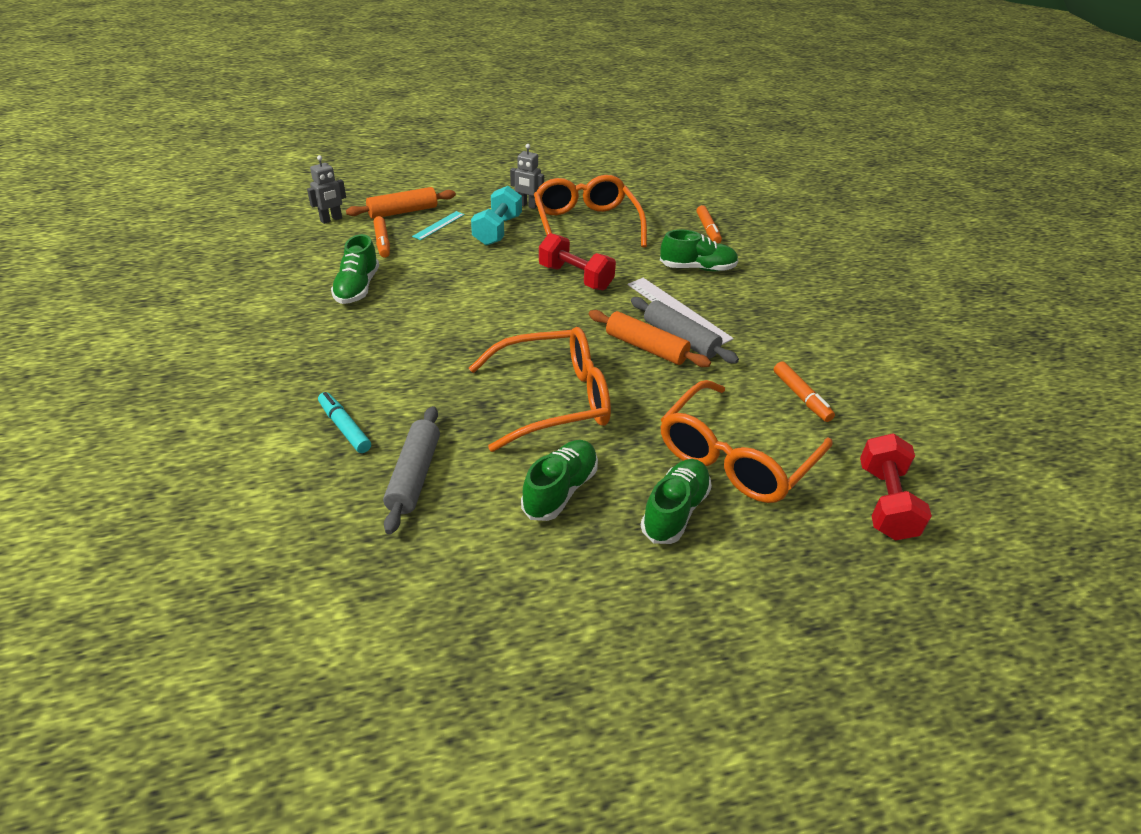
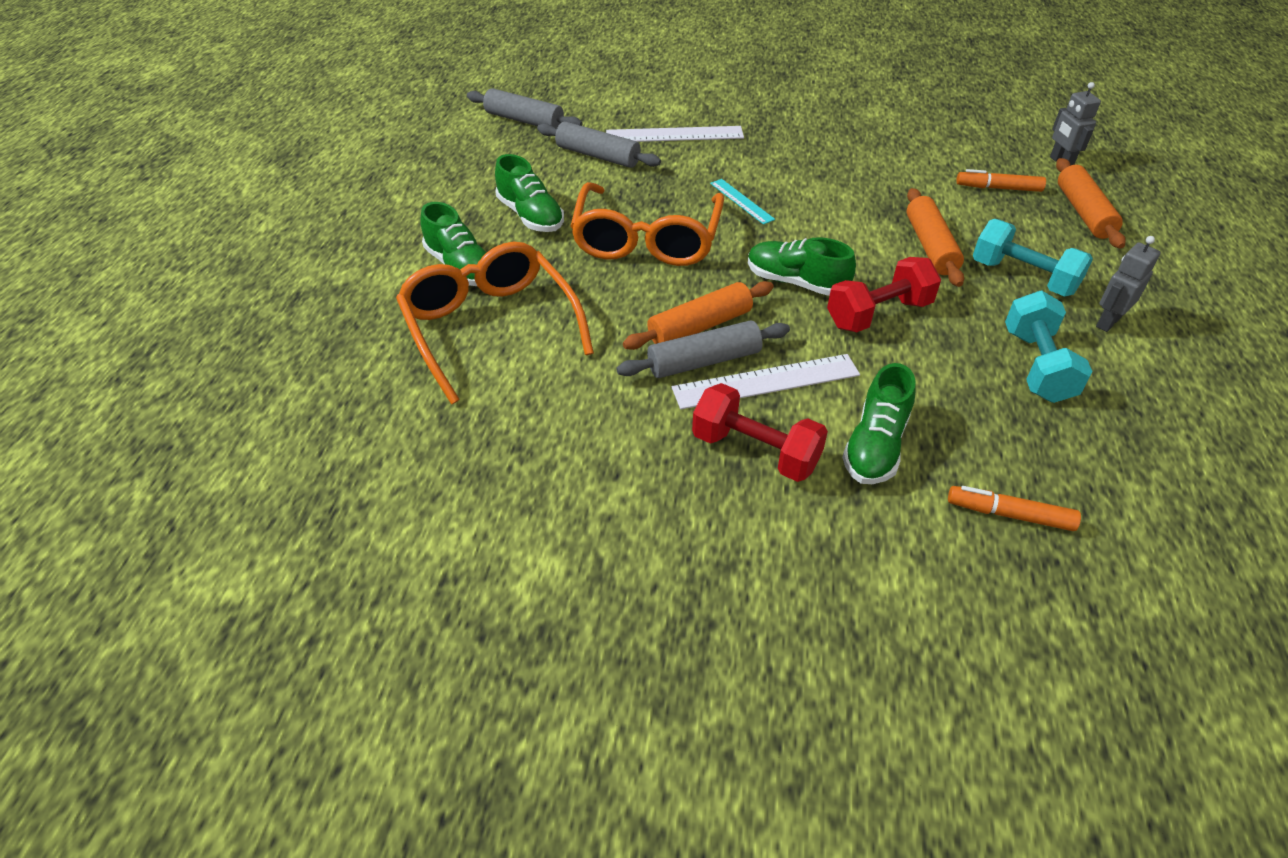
camera: 115 degrees right, 5 degrees up
(344, 577) = (524, 120): none -> grey rolling pin
(345, 427) = (674, 134): turquoise marker -> white ruler
(357, 288) = (895, 162): green shoe -> green shoe (796, 282)
(439, 225) = (1042, 233): turquoise ruler -> turquoise ruler (741, 201)
(480, 264) = (930, 246): none -> orange rolling pin
(586, 225) = (1037, 366): orange glasses -> turquoise dumbbell
(801, 397) = (538, 421): orange marker -> none
(885, 502) = (353, 407): red dumbbell -> red dumbbell (755, 451)

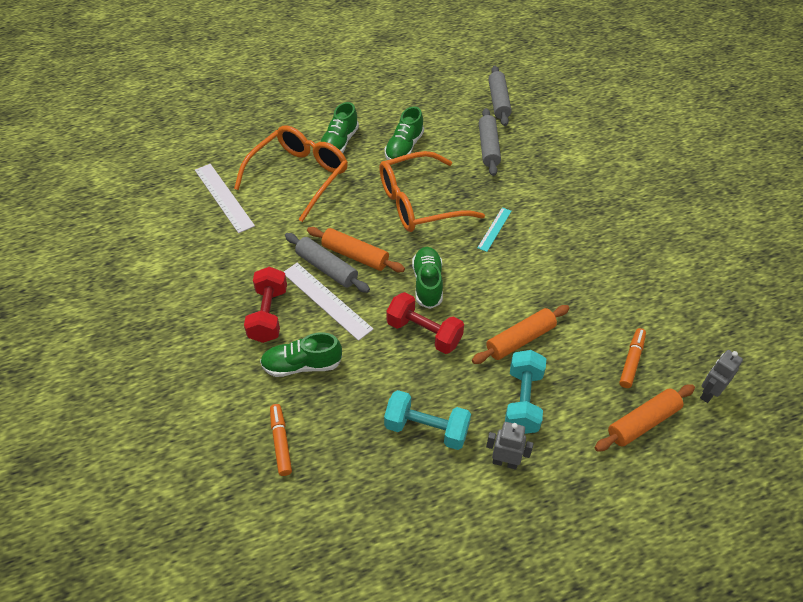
camera: 60 degrees right, 5 degrees up
(674, 134) = (544, 170): white ruler -> white ruler (224, 197)
(998, 188) = (631, 361): orange marker -> orange marker turned 45 degrees clockwise
(1037, 366) = (426, 429): turquoise dumbbell -> turquoise dumbbell turned 45 degrees clockwise

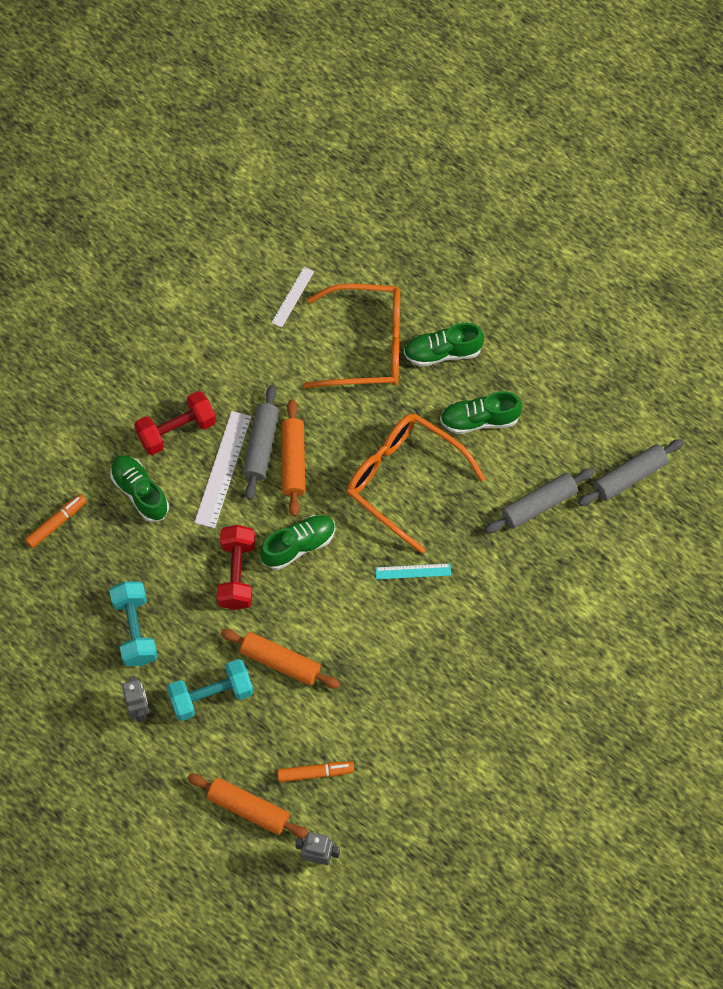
camera: 60 degrees right, 15 degrees up
(224, 197) = (293, 297): white ruler -> white ruler, size x0.58

